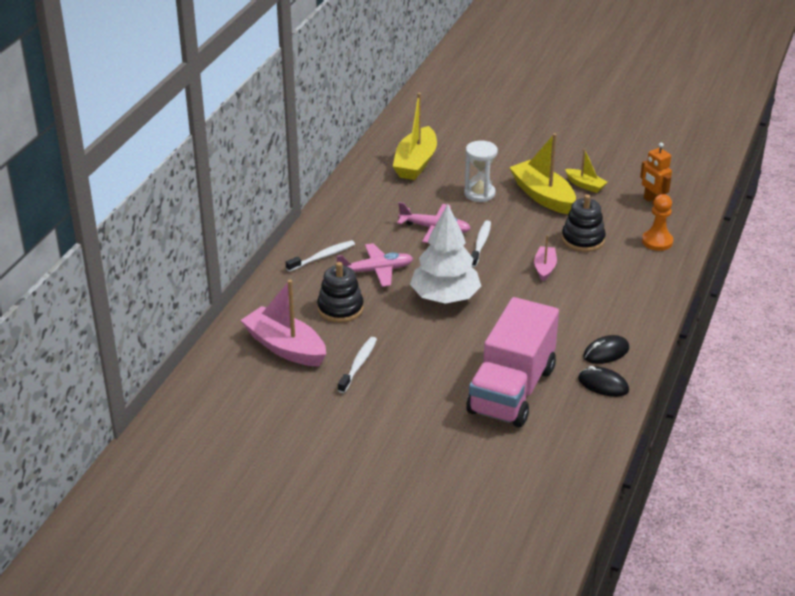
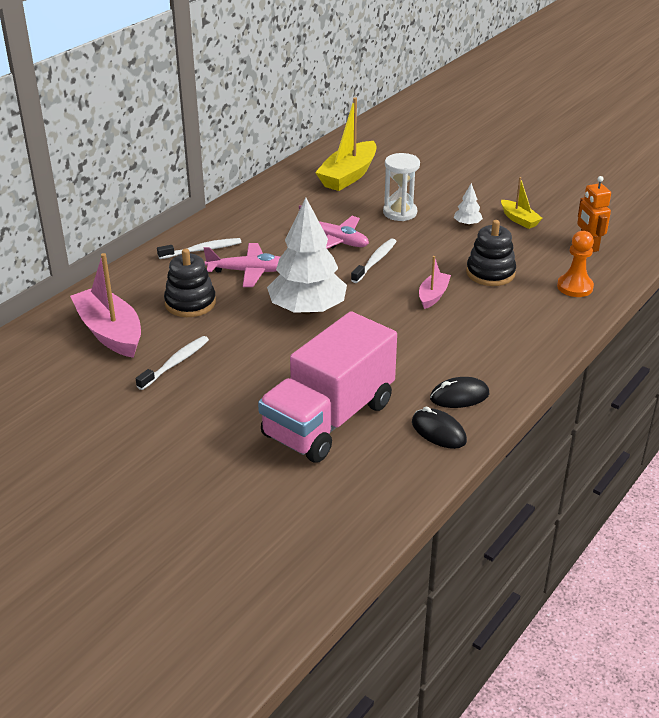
camera: 15 degrees right, 0 degrees up
(543, 196) = (467, 224): yellow boat -> white tree

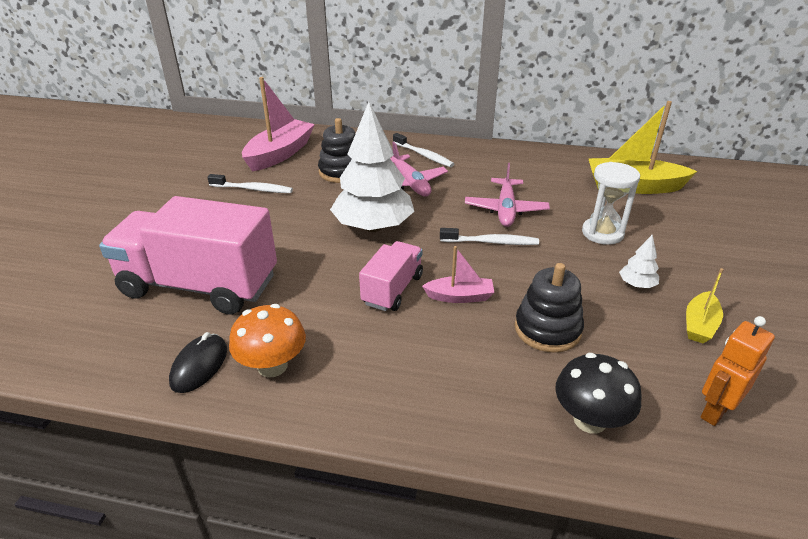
camera: 65 degrees right, 0 degrees up
(404, 322) = (392, 290): none -> pink truck
(459, 396) = (272, 366): black mouse -> orange mushroom
(575, 287) = (590, 420): orange pawn -> black mushroom

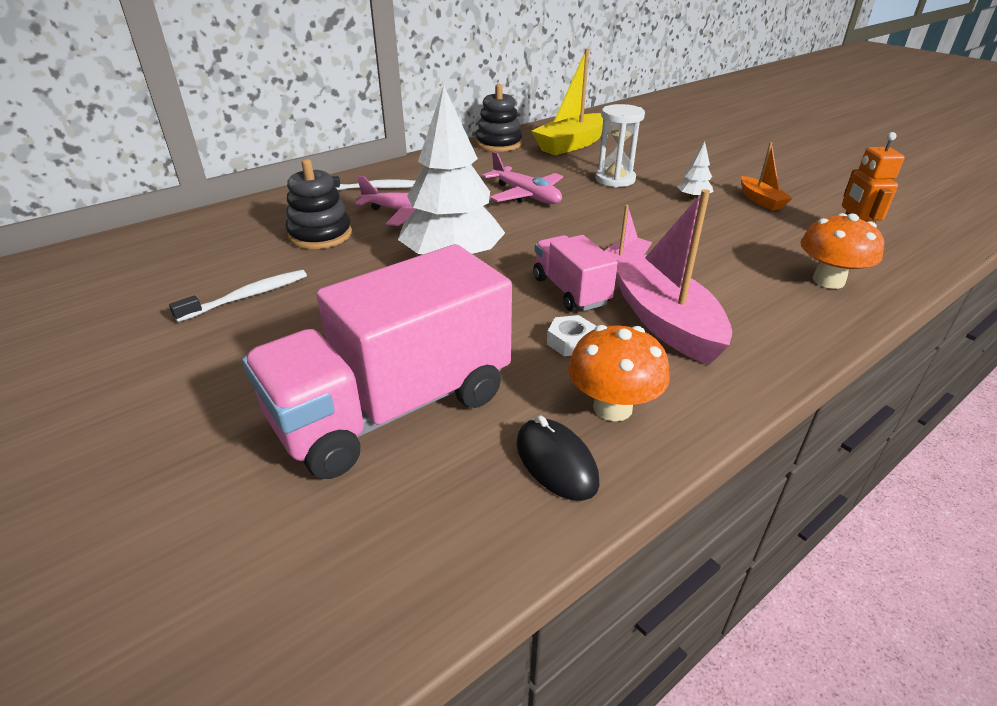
camera: 50 degrees left, 0 degrees up
(280, 154) = (205, 252): pink boat -> pink boat (664, 321)
(328, 317) = (570, 342): none -> white nut
(491, 242) = (564, 220): white toothbrush -> none
(547, 329) = (709, 250): black stacking toy -> black stacking toy (498, 144)
(590, 420) = (828, 281): black mushroom -> orange mushroom
(699, 325) = (761, 200): yellow boat -> orange boat

